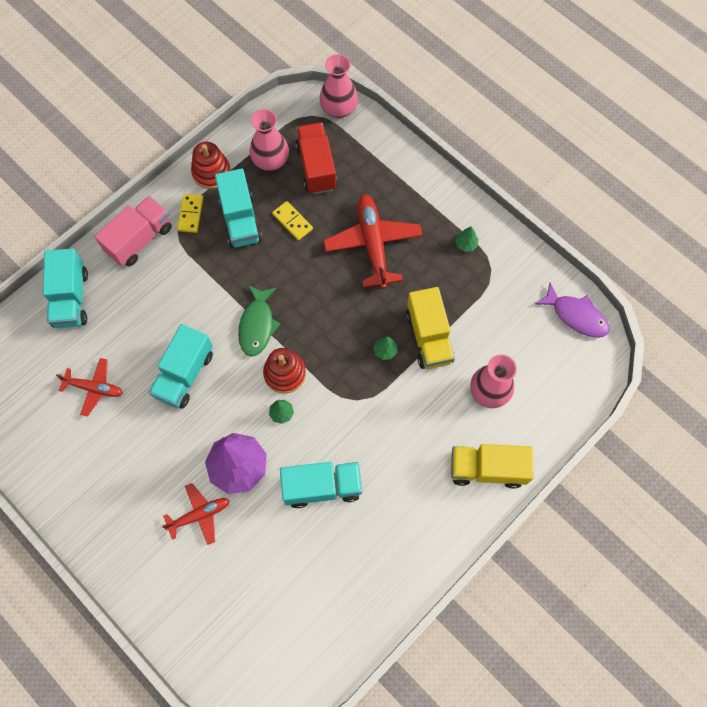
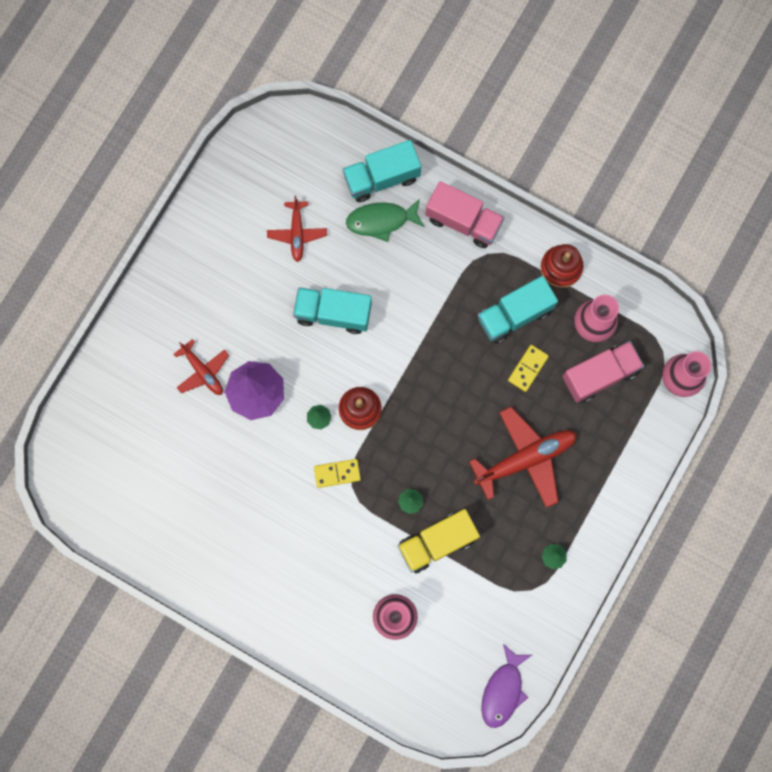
camera: 75 degrees right, 10 degrees up
(190, 214) = (506, 262): yellow domino -> yellow domino (337, 473)
(257, 325) = (403, 367): green fish -> green fish (381, 220)
(316, 167) = (599, 375): red truck -> pink truck
(322, 487) = (257, 477): turquoise truck -> none
(487, 469) = (315, 631): yellow truck -> none

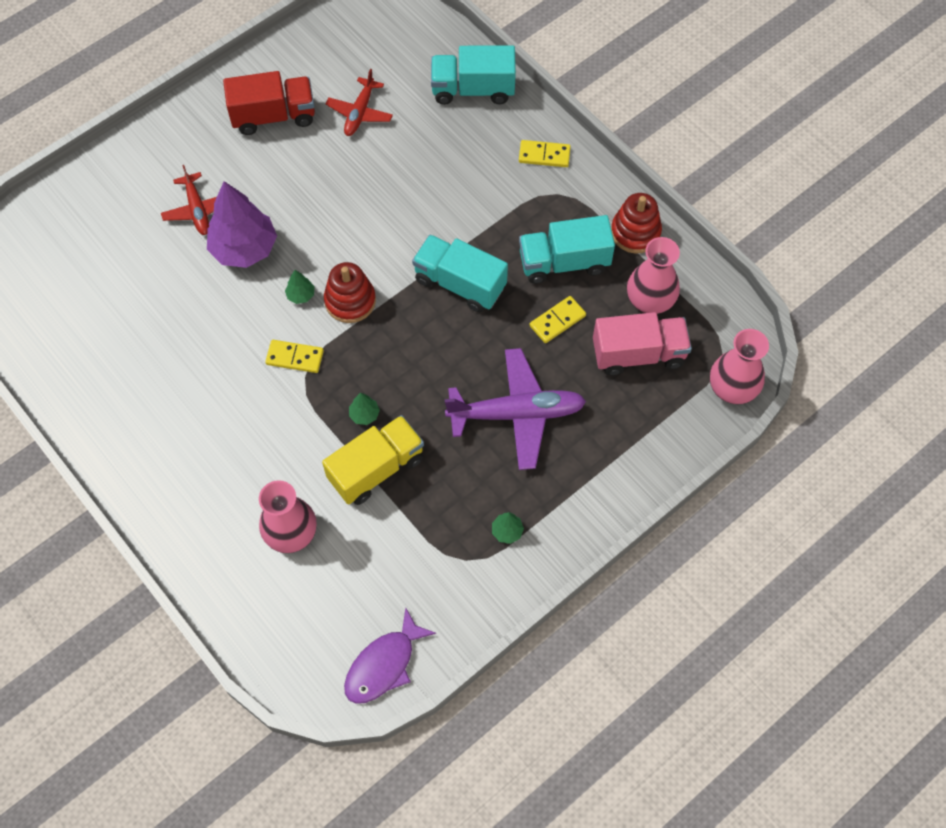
camera: 20 degrees right, 15 degrees down
(227, 261) = (273, 116): none -> red truck
(333, 313) = (363, 198): turquoise truck -> turquoise truck (460, 283)
(381, 220) = (455, 128): green fish -> none
(437, 542) = (376, 469): yellow truck -> yellow truck turned 150 degrees clockwise
(463, 221) = (544, 155): pink truck -> yellow domino
(525, 458) = (517, 413): red plane -> purple plane

